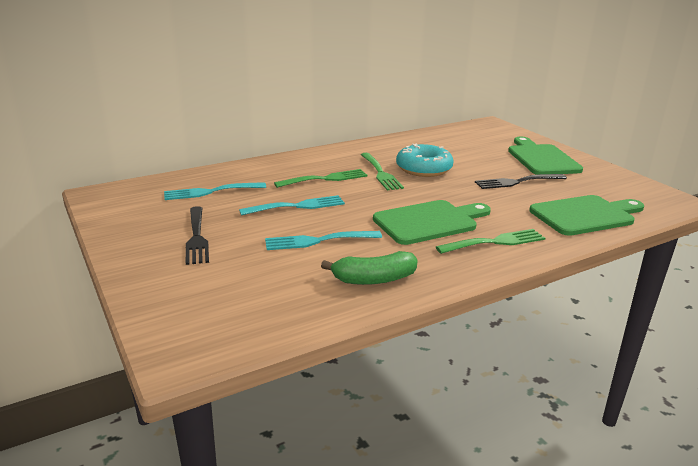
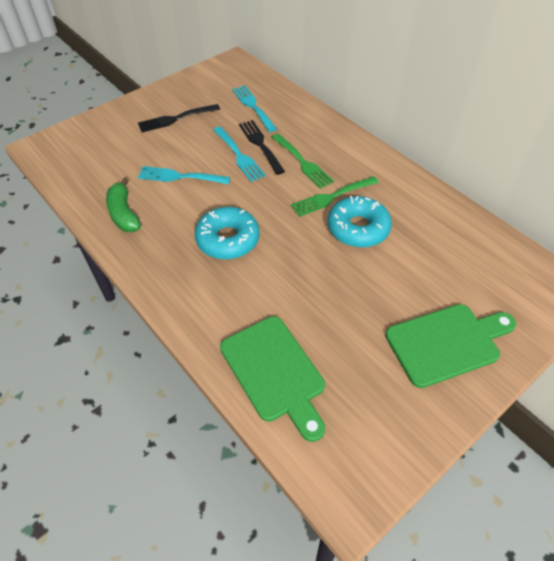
camera: 80 degrees right, 25 degrees up
(318, 241) = (180, 177): turquoise fork -> turquoise fork turned 60 degrees counterclockwise
(429, 222) = (228, 239): green cutting board -> turquoise donut
(495, 242) = (195, 287): green fork -> none
(517, 182) = (352, 311): black fork -> black fork (260, 145)

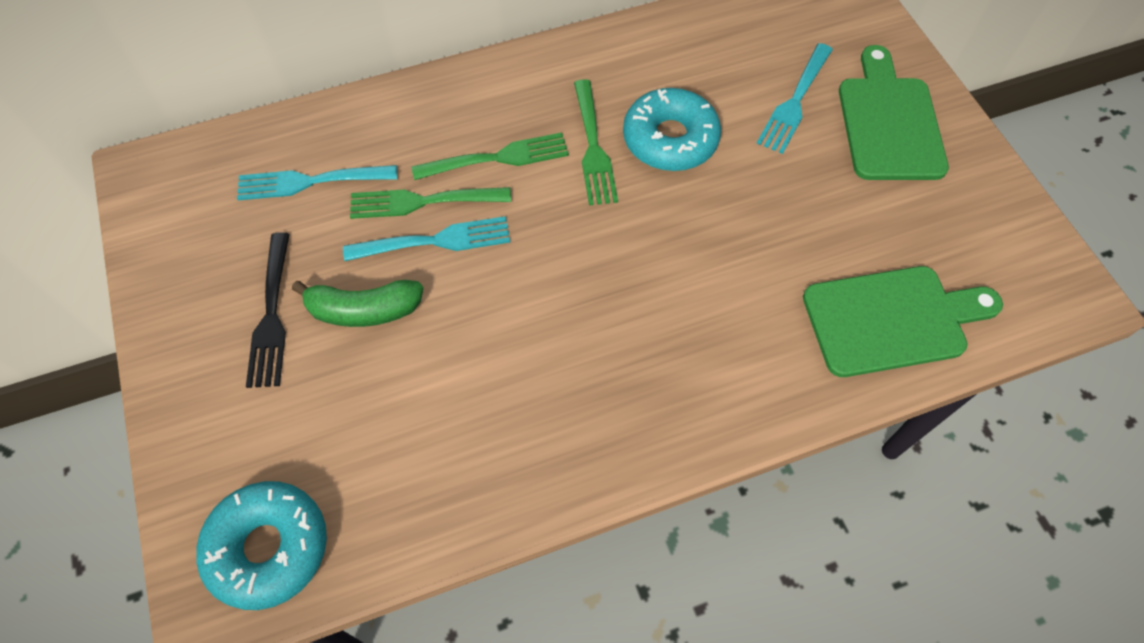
camera: 70 degrees left, 10 degrees up
(124, 214) = (503, 460): green banana -> green banana (364, 310)
(180, 177) = (446, 346): turquoise fork -> turquoise fork (794, 102)
(228, 239) = (629, 311): turquoise donut -> turquoise donut (268, 548)
(260, 145) = (423, 201): black fork -> green fork

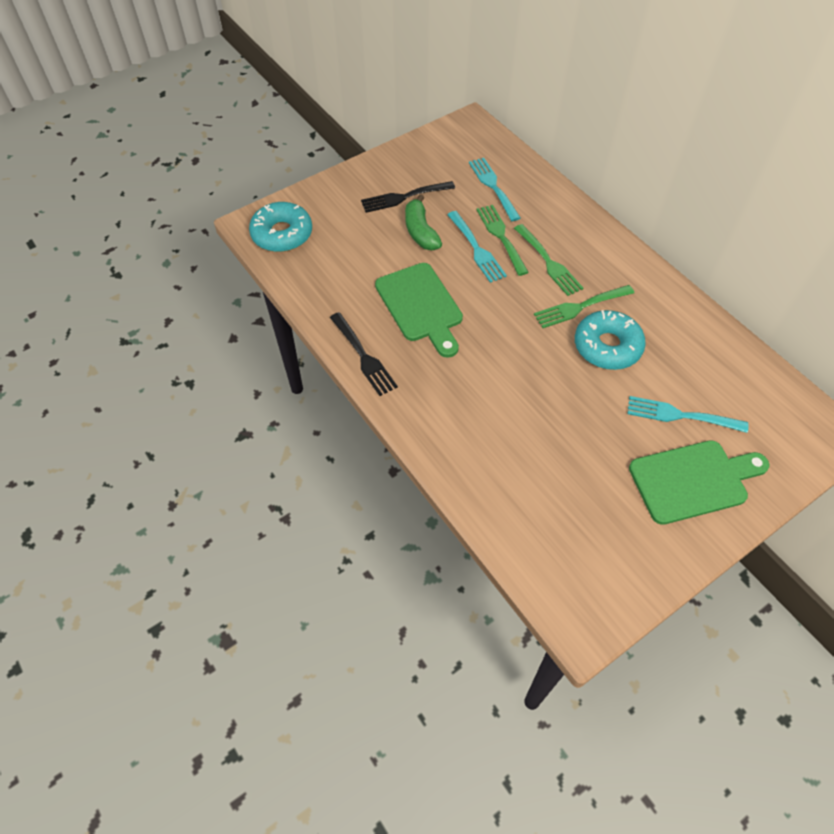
camera: 75 degrees right, 5 degrees down
(605, 461) = (363, 356): none -> black fork
(891, 320) = (512, 496): green cutting board -> green cutting board (421, 306)

